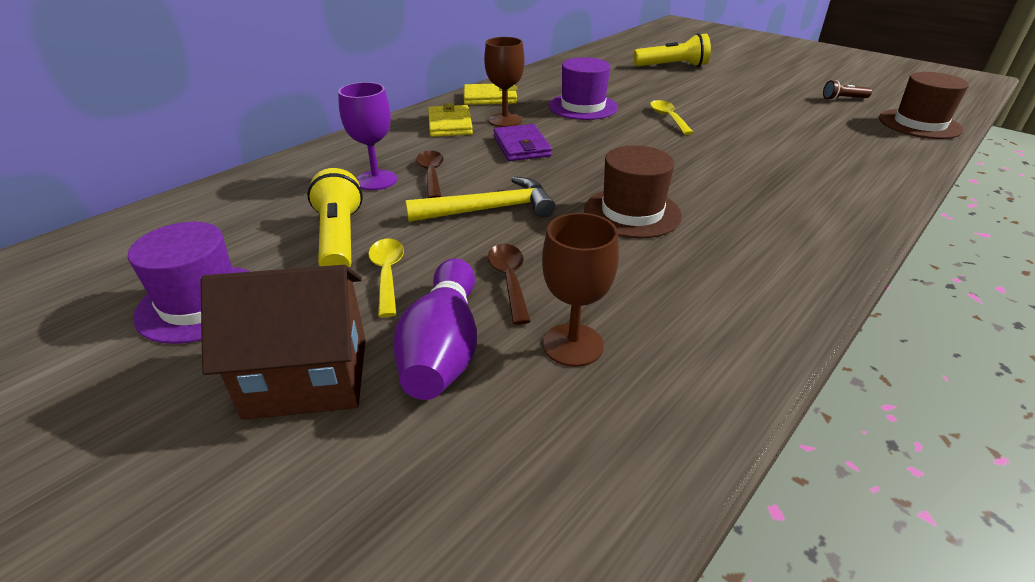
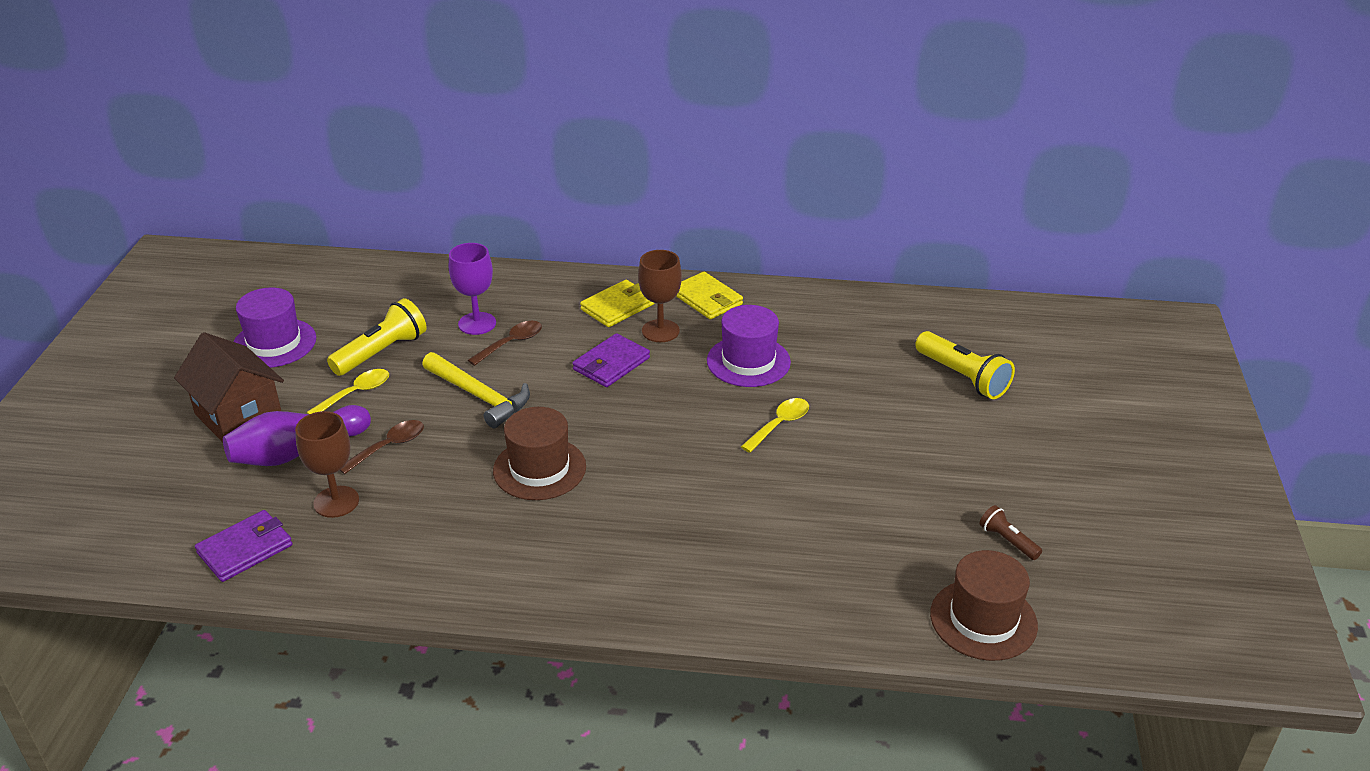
camera: 55 degrees right, 0 degrees up
(605, 456) = (245, 549): none -> purple wallet

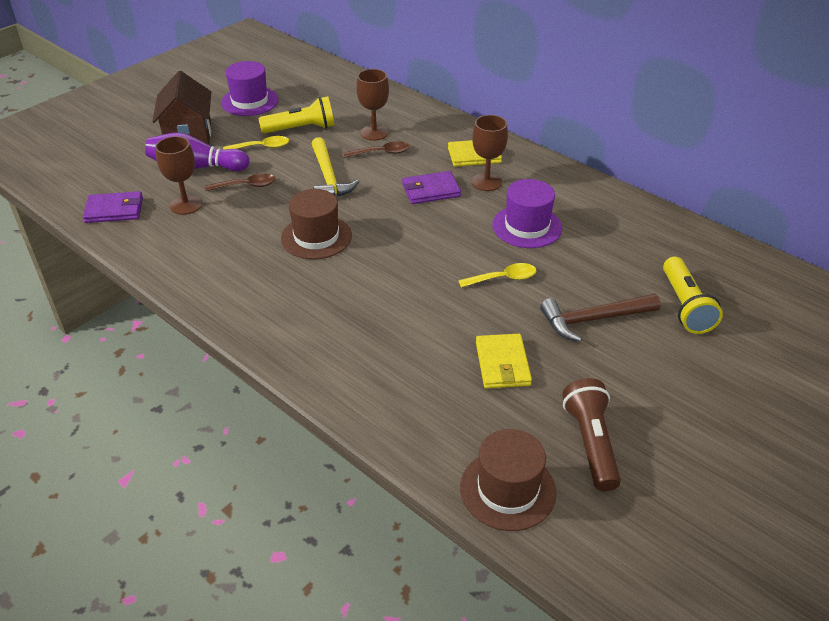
camera: 35 degrees right, 5 degrees up
(477, 323) = (374, 133): purple goblet -> brown goblet
(707, 299) = (542, 173): yellow wallet -> yellow wallet (502, 364)
(900, 426) = (594, 319): none -> brown hammer
(1007, 541) = (590, 443): brown flashlight -> brown flashlight, size x1.85

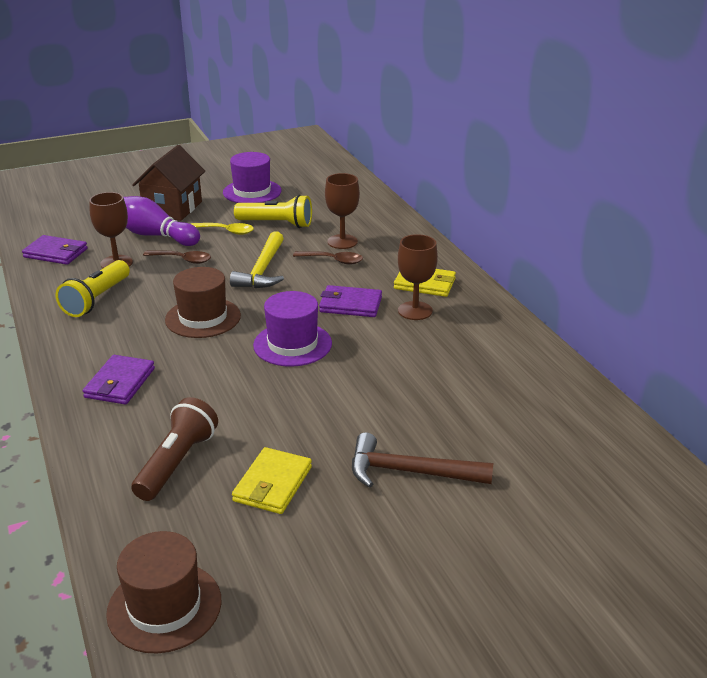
camera: 25 degrees right, 10 degrees down
(298, 319) = (120, 383): none -> purple wallet
(503, 278) = (349, 404): yellow spoon -> none
(527, 226) = (419, 362): purple hat -> purple hat (292, 344)
(590, 443) = (293, 593): brown flashlight -> brown flashlight (177, 462)
(685, 306) = (530, 491): yellow flashlight -> yellow flashlight (96, 299)

